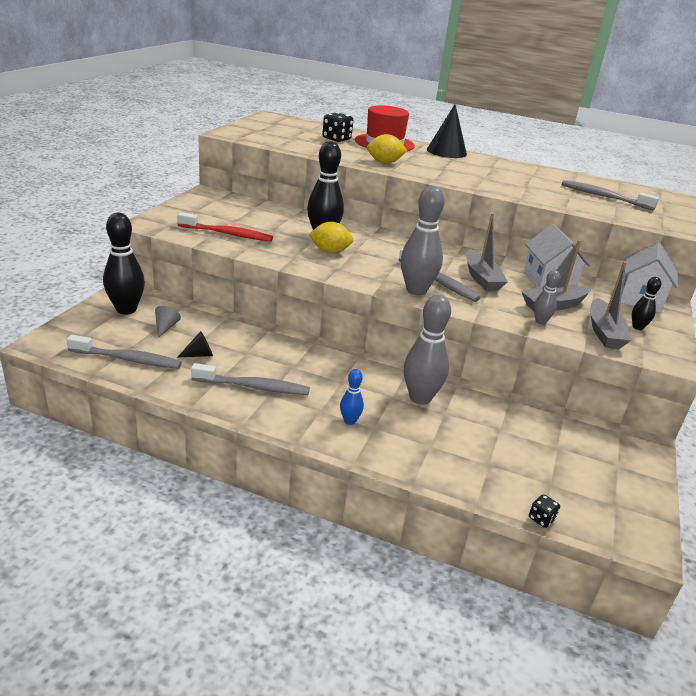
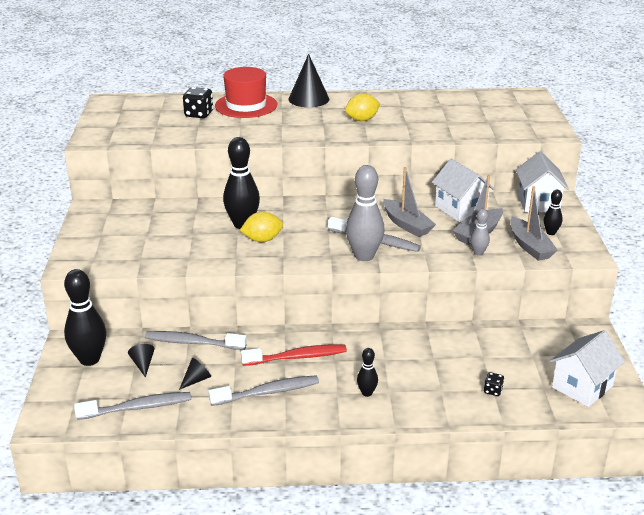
camera: 20 degrees left, 0 degrees up
(166, 327) = (143, 364): grey cone -> black cone
(227, 234) = (156, 251): red toothbrush -> red toothbrush (297, 357)
(349, 421) = (367, 393): blue bowling pin -> black bowling pin
(384, 162) = (267, 132): yellow lemon -> yellow lemon (362, 120)
(420, 398) = (406, 352): grey bowling pin -> none
(541, 519) = (552, 417): black dice -> black dice (493, 391)
(599, 499) = (582, 386): none -> white house
(603, 197) = (473, 114): grey toothbrush -> grey toothbrush (192, 342)

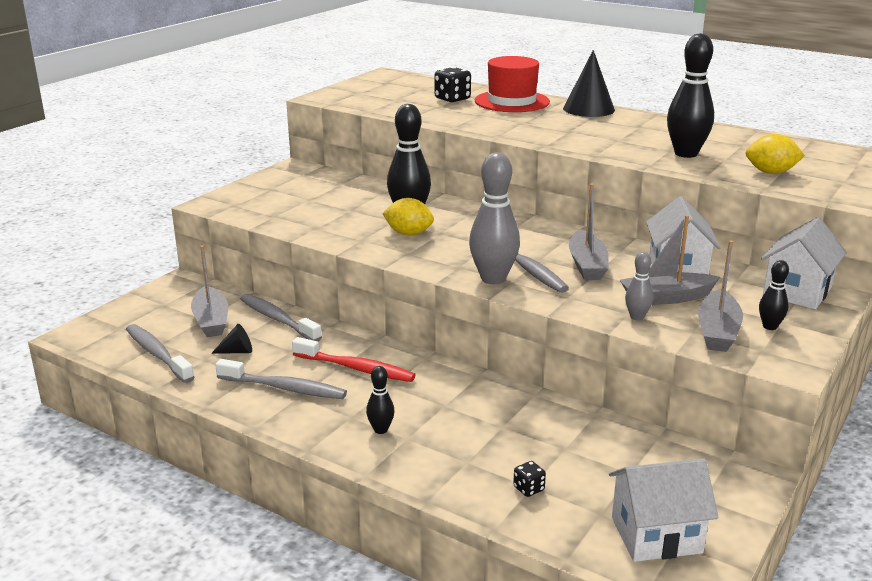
camera: 35 degrees right, 5 degrees down
(89, 359) = (175, 301): black bowling pin -> black bowling pin (686, 154)
(138, 407) = (157, 354): grey toothbrush -> grey toothbrush turned 150 degrees counterclockwise
(143, 364) = (211, 321): black cone -> grey boat
(362, 120) = (619, 137): yellow lemon -> yellow lemon (771, 172)

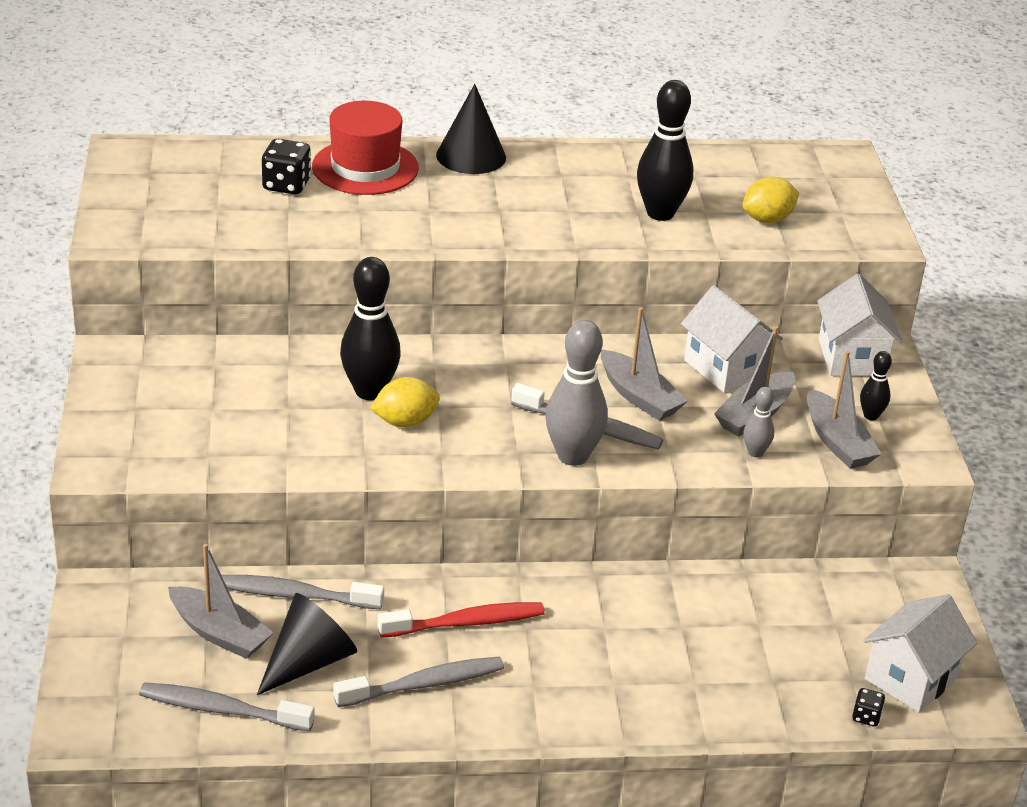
camera: 40 degrees left, 10 degrees up
(237, 351) = (309, 661): black cone -> black cone, size x1.98
(381, 430) = (579, 686): black bowling pin -> none
(528, 489) = (774, 684): black dice -> black dice (866, 717)

